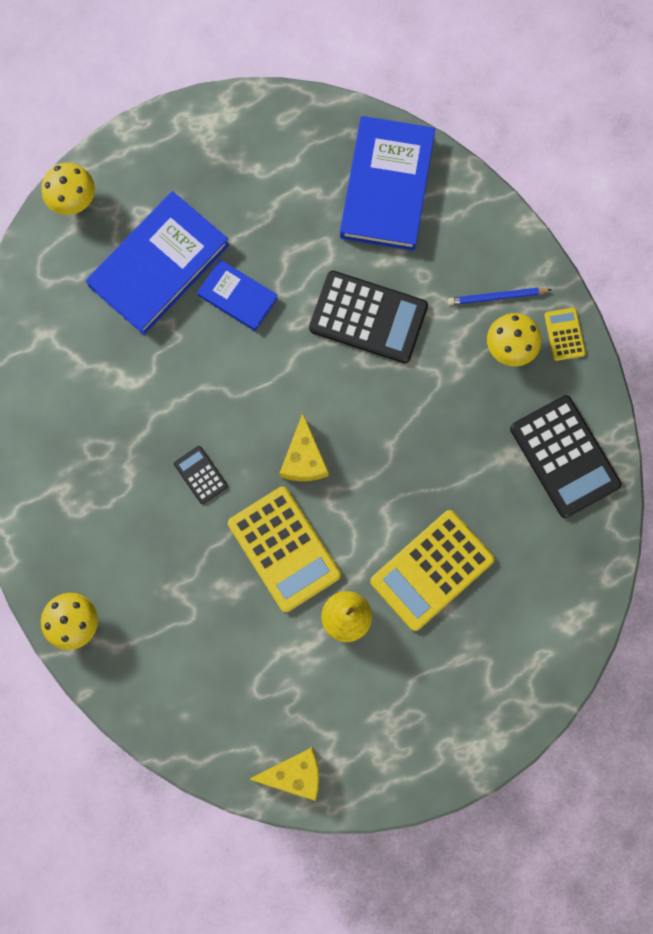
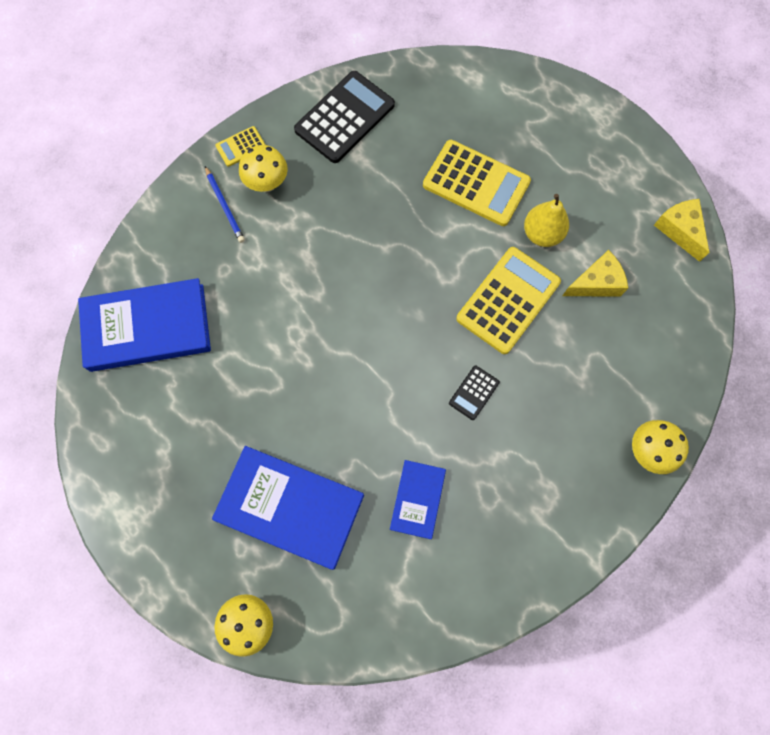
camera: 110 degrees left, 5 degrees down
(238, 296) = (296, 422): blue book -> blue book (417, 499)
(303, 458) = (424, 312): yellow cheese -> yellow cheese (596, 283)
(368, 317) = (278, 302): black calculator -> none

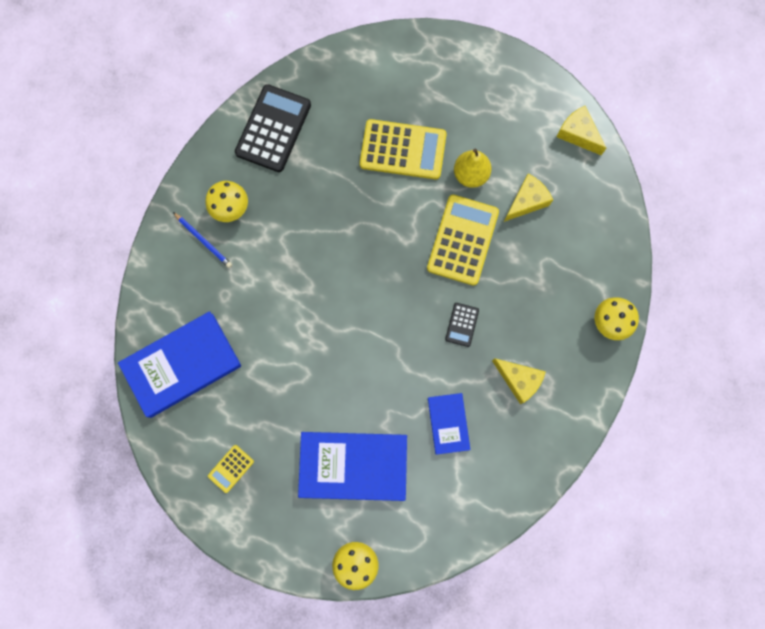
camera: 20 degrees left, 5 degrees up
(241, 147) = (196, 184): yellow calculator -> yellow calculator (231, 468)
(518, 479) = (519, 380): none -> yellow cheese

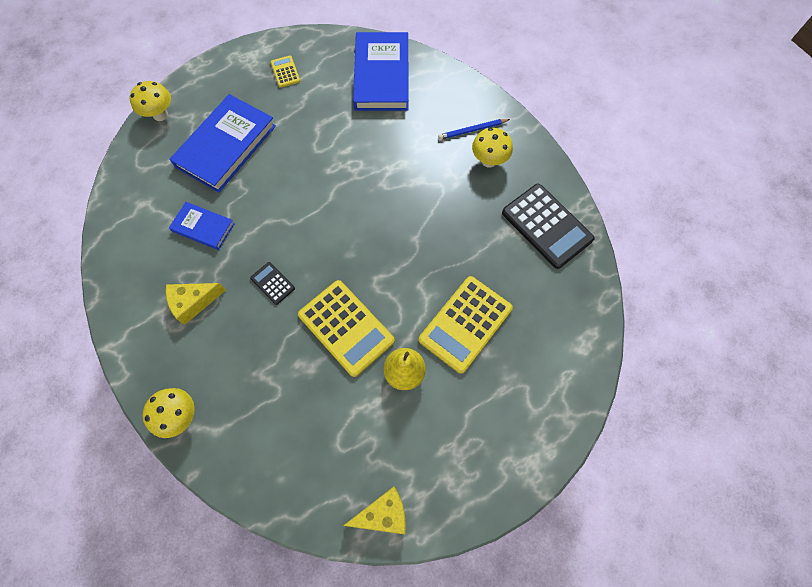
camera: 120 degrees right, 10 degrees down
(527, 201) = (345, 411): yellow cheese -> none

